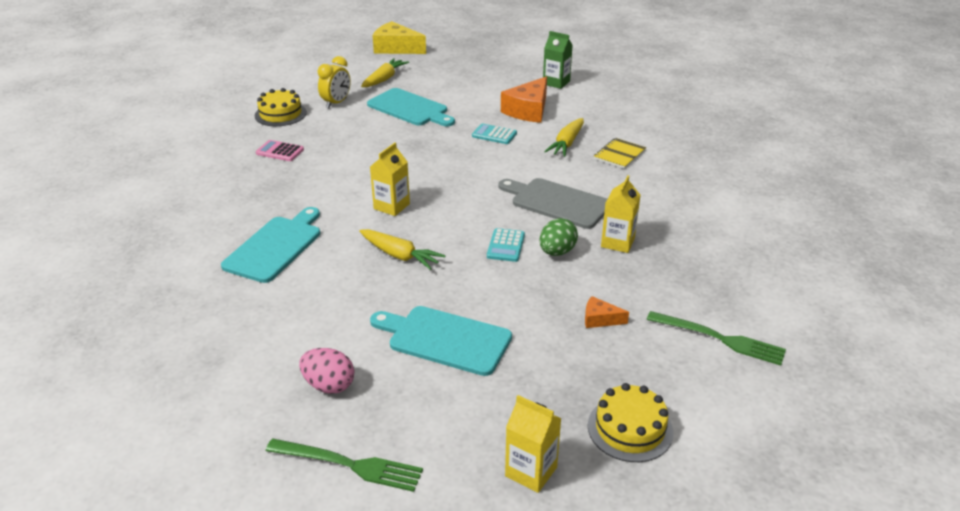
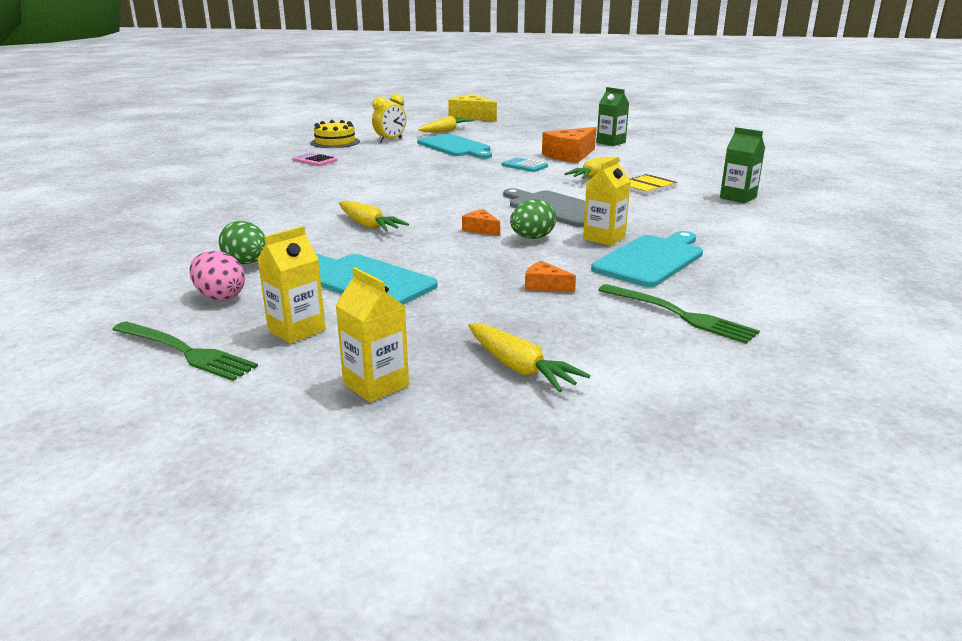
camera: 15 degrees right, 10 degrees down
(275, 247) = (256, 210): turquoise cutting board -> turquoise cutting board (651, 259)
(321, 332) = (246, 263): none -> green egg
(391, 206) = (387, 197): yellow carton -> yellow carton (296, 330)
(506, 246) = (481, 229): turquoise calculator -> orange cheese
(630, 429) = (519, 368): yellow cake -> yellow carrot
(703, 163) = (738, 197): none -> green carton

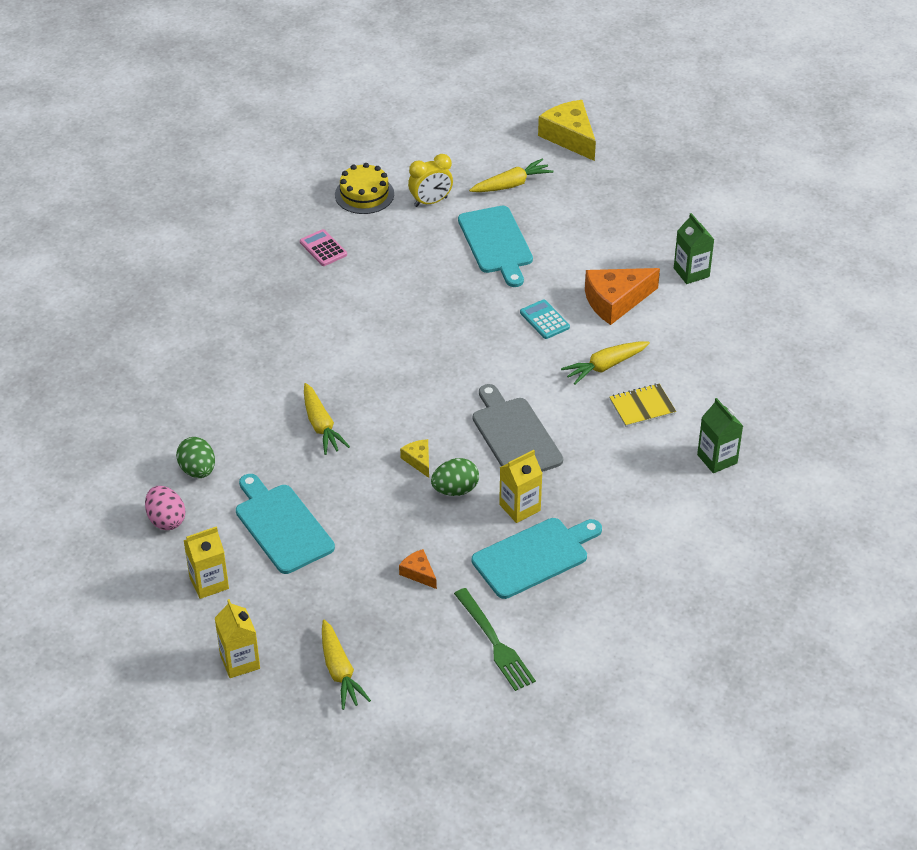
camera: 20 degrees right, 20 degrees up
(187, 352) = (130, 589): green fork -> none
(481, 229) = (418, 460): orange cheese -> yellow cheese

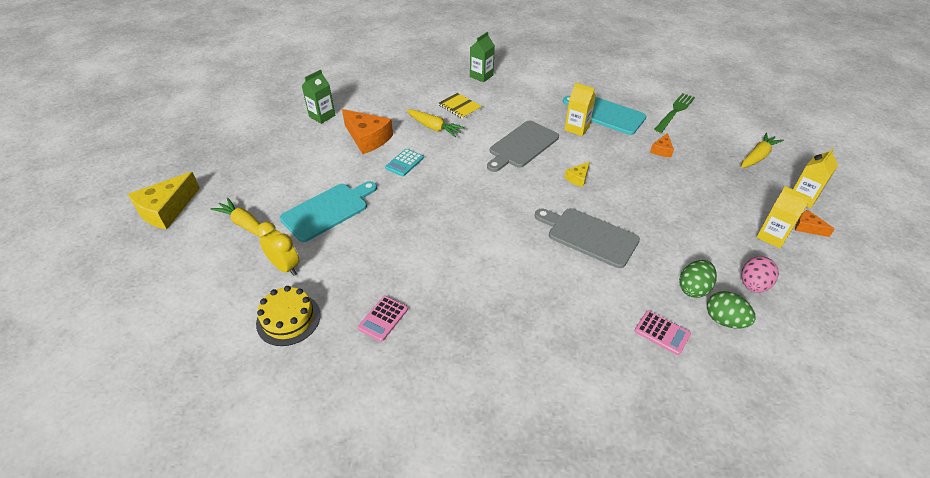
camera: 115 degrees left, 0 degrees up
(171, 419) = (662, 333): none -> pink calculator
(196, 627) = (807, 227): none -> orange cheese
(282, 526) = (691, 220): turquoise cutting board -> none
(321, 426) = (589, 236): yellow carrot -> grey cutting board
(455, 490) = (587, 156): green egg -> green egg (724, 320)

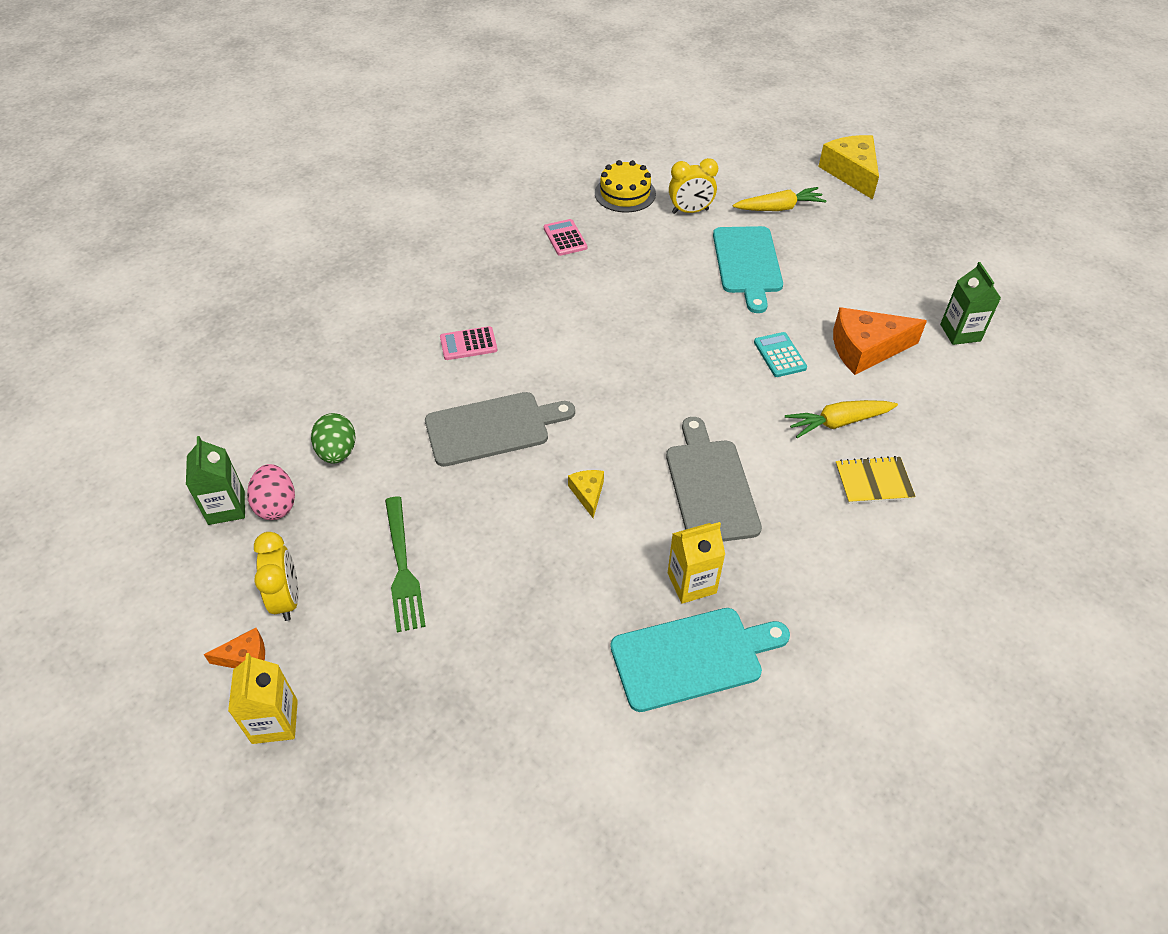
camera: 130 degrees right, 5 degrees up
(481, 76) = (958, 571): green carton -> green carton (226, 507)
(661, 150) = (540, 646): orange cheese -> none
(662, 333) = (336, 387): pink calculator -> pink calculator (468, 344)
(675, 111) = (606, 780): green fork -> green fork (403, 568)
(724, 320) = (285, 441): green egg -> none
(757, 156) = (391, 770): yellow carrot -> none
(772, 236) = (287, 599): yellow carton -> yellow clock

